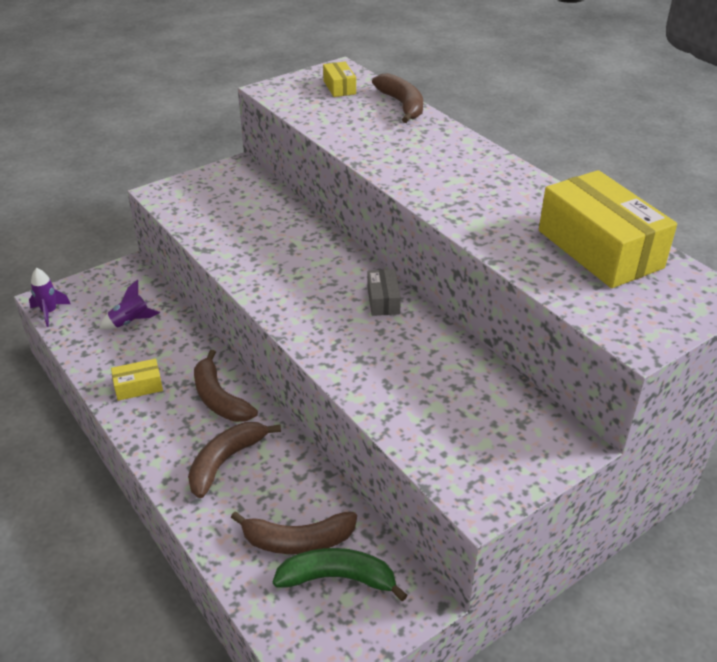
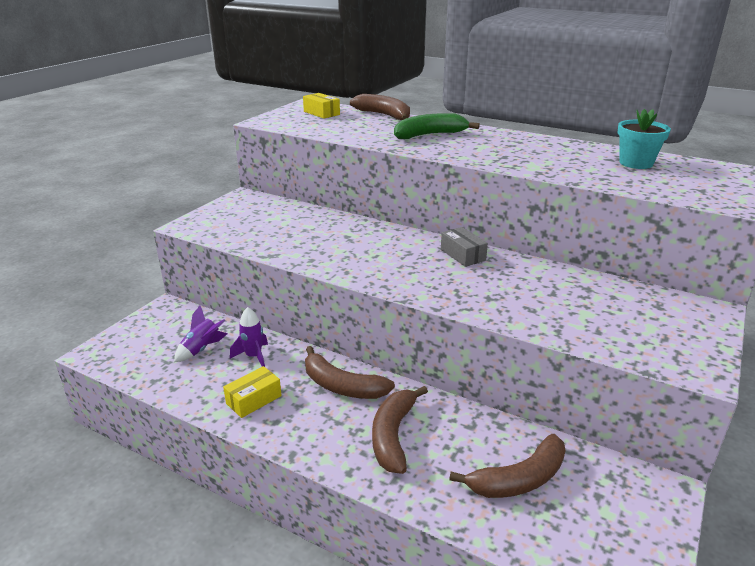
camera: 25 degrees left, 10 degrees down
(49, 312) = (107, 363): purple rocket -> purple rocket (253, 357)
(338, 578) = (583, 497): green banana -> green banana (429, 135)
(599, 249) = (636, 163): yellow box -> turquoise flower pot

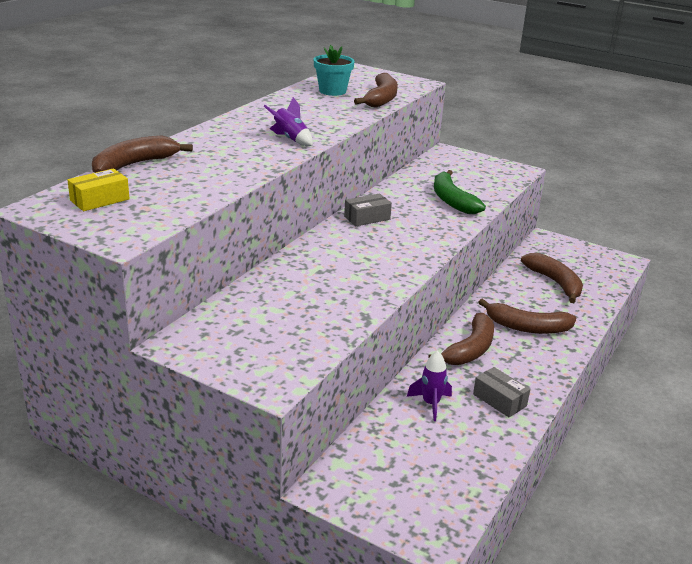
camera: 90 degrees left, 0 degrees up
(202, 349) = (420, 443): purple rocket -> purple rocket (290, 139)
(254, 400) = (499, 400): yellow box -> grey box
(429, 135) = (229, 149): green banana -> green banana (452, 200)
(637, 184) = (381, 99): none -> brown banana

